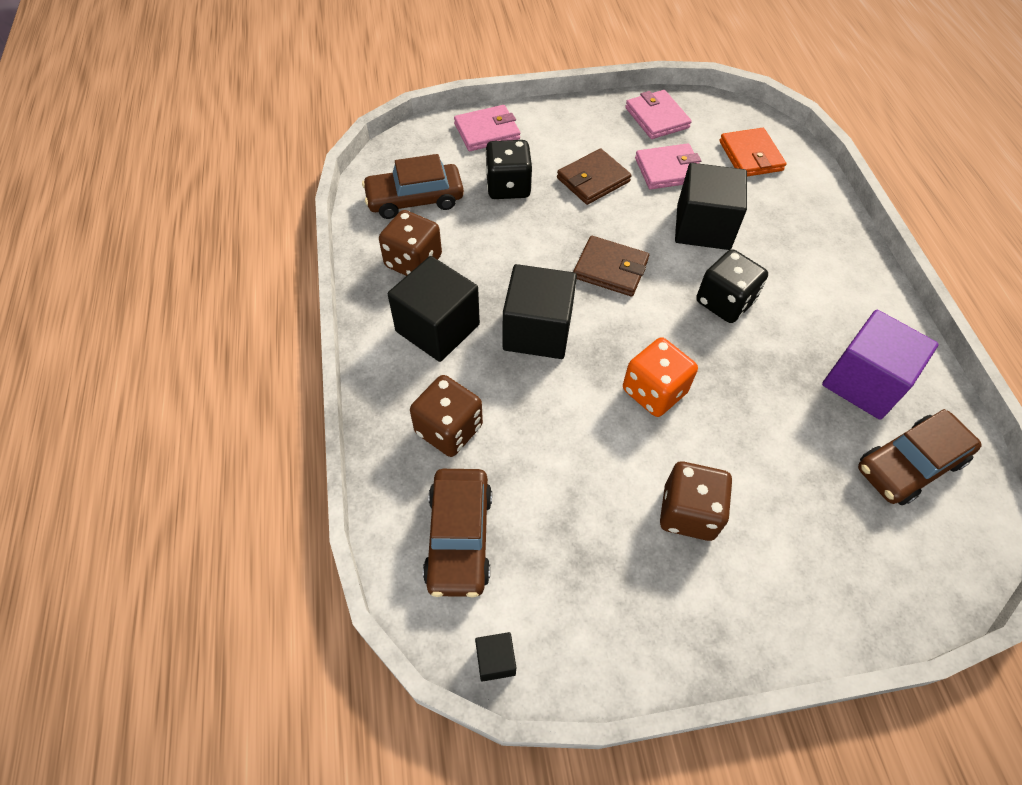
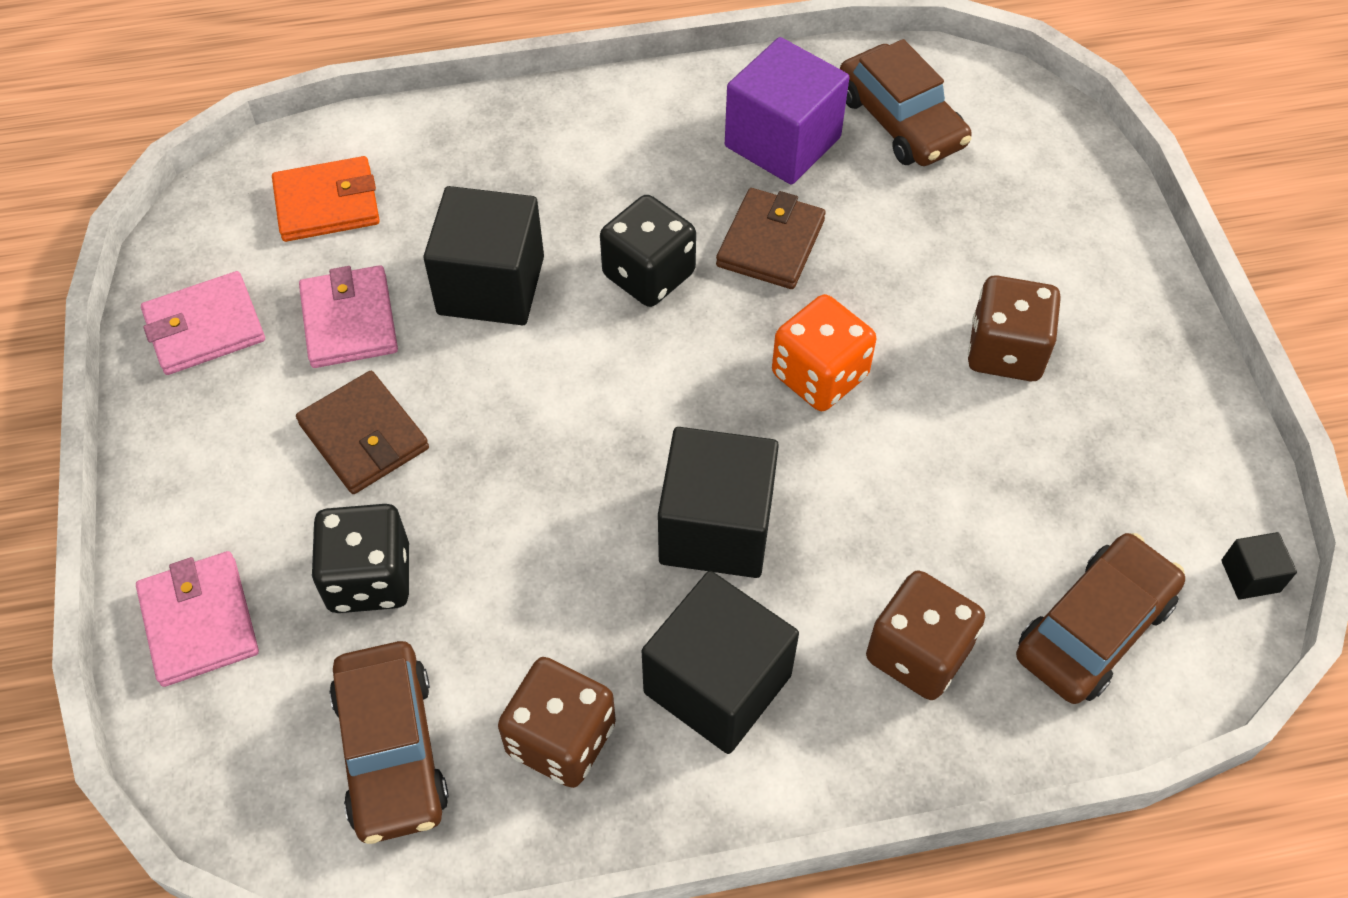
camera: 90 degrees left, 0 degrees up
(459, 537) = (1093, 628): brown car -> brown car turned 45 degrees counterclockwise
(610, 269) = (581, 419): brown wallet -> brown wallet (770, 243)

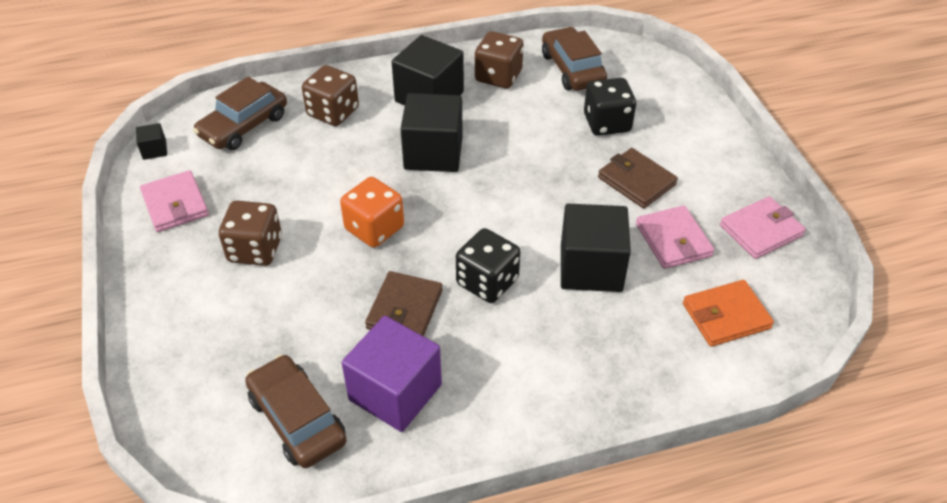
camera: 175 degrees right, 10 degrees down
(199, 621) = (681, 103): pink wallet -> pink wallet (175, 204)

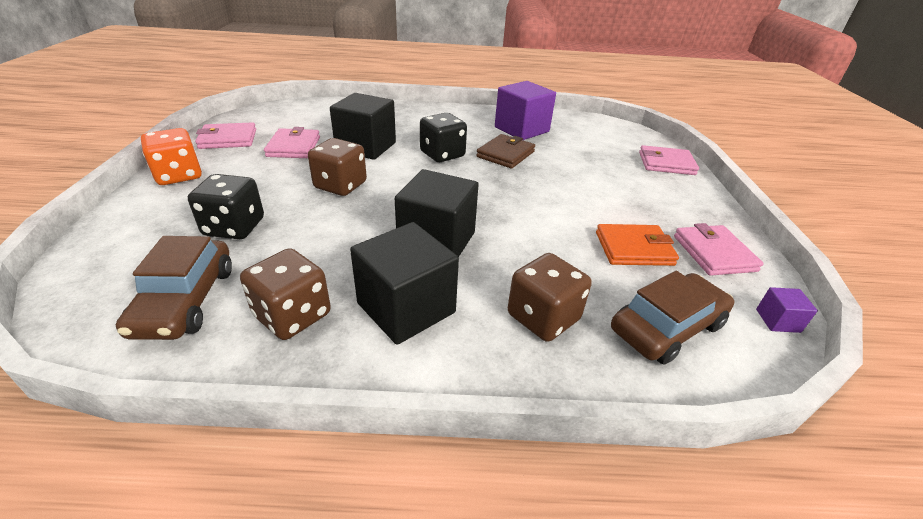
camera: 165 degrees left, 10 degrees down
(154, 150) = (777, 321): black cube -> purple cube
(170, 359) = (666, 163): none -> pink wallet
(255, 249) = (620, 204): brown dice -> brown dice (340, 185)
(297, 419) = (579, 131): brown car -> none
(374, 228) = (516, 197): orange dice -> orange dice (179, 175)
(636, 181) = (272, 180): brown wallet -> none
(726, 316) = (309, 117): orange wallet -> orange wallet (633, 248)

